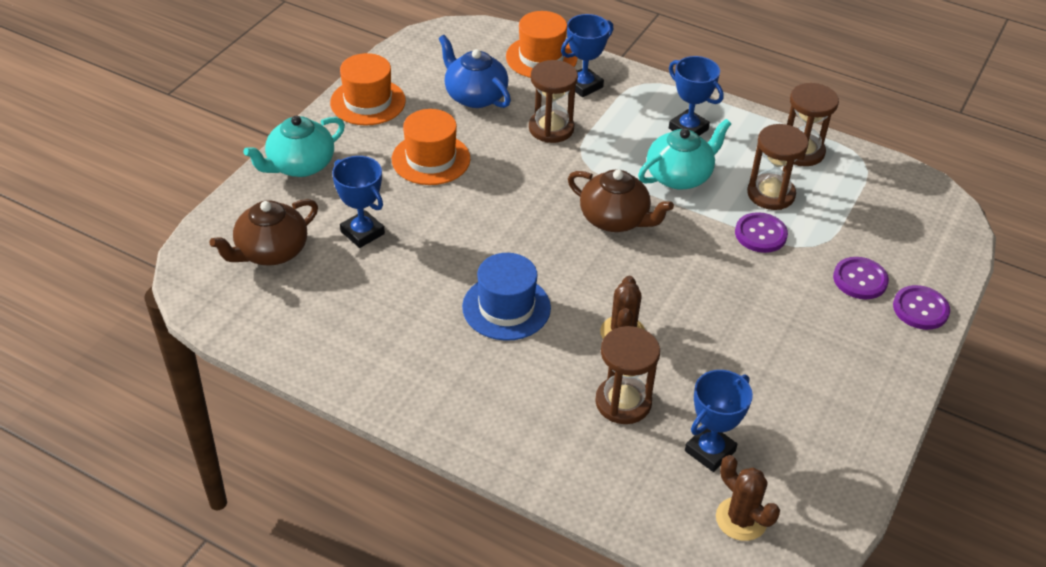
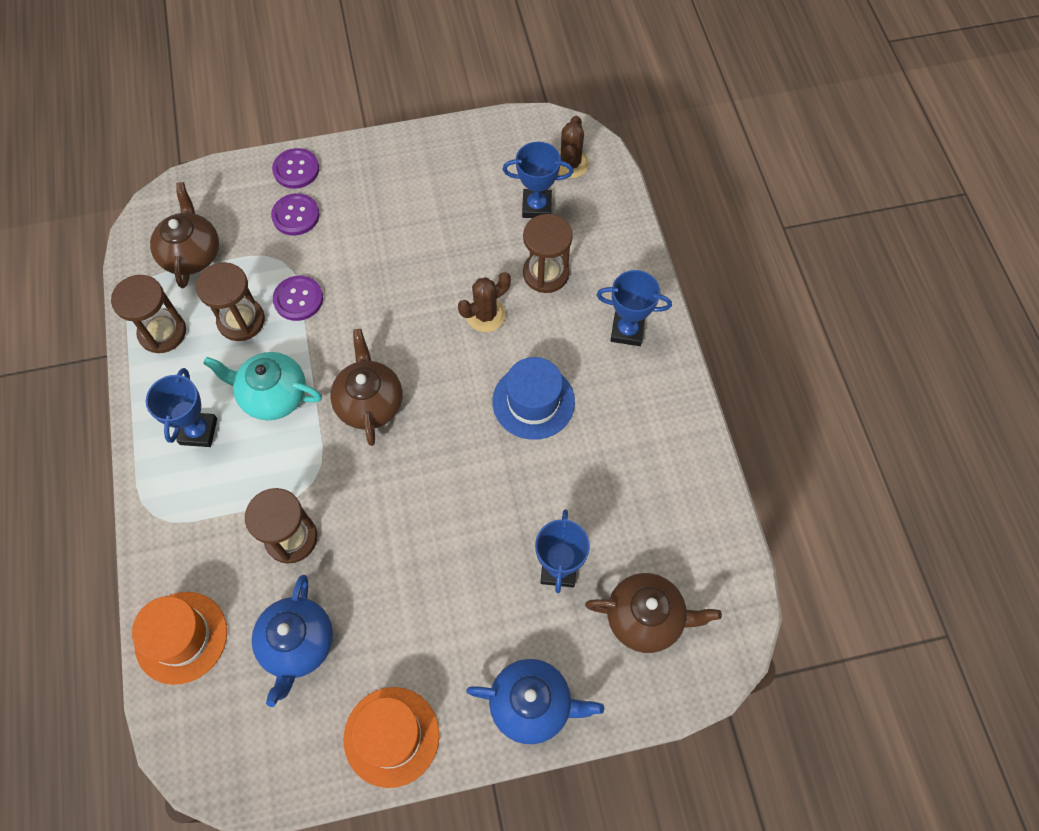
camera: 130 degrees left, 20 degrees up
(300, 165) = (532, 704): turquoise teapot -> blue teapot
(431, 159) = (422, 600): orange hat -> none
(583, 85) = (199, 562): blue trophy -> blue trophy (627, 331)
(872, 201) = (192, 254): none -> brown teapot

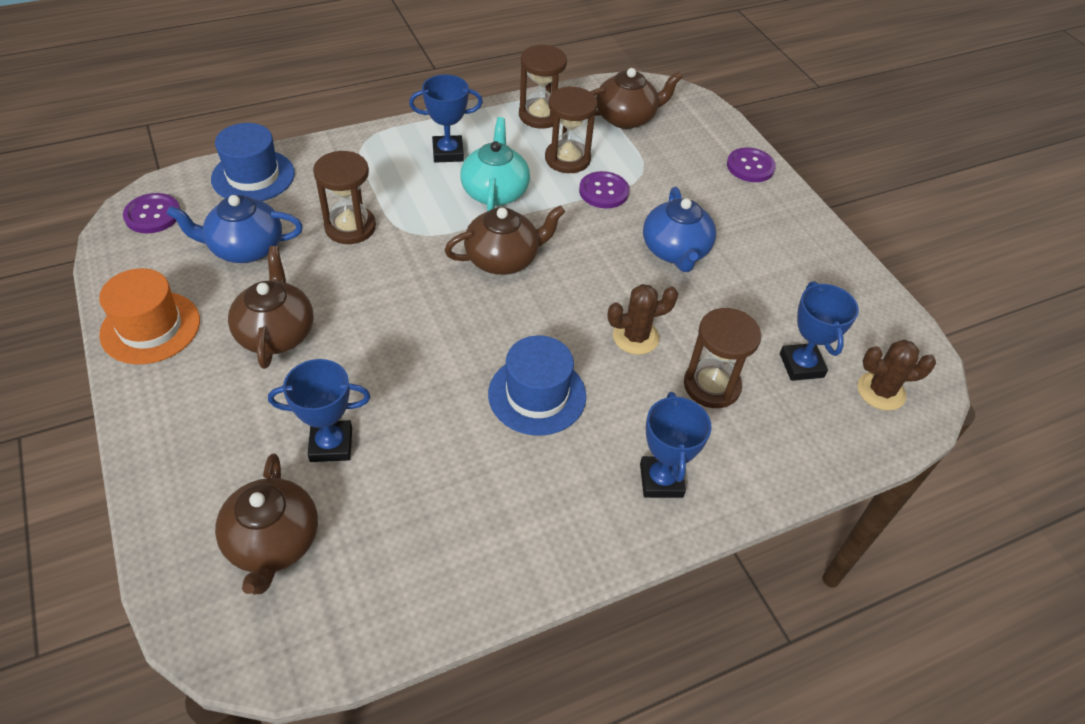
camera: 75 degrees right, 15 degrees down
(181, 637) = (253, 176): orange hat -> blue hat
(296, 215) = (697, 175): purple button -> purple button (153, 215)
(422, 613) = (276, 333): none -> brown teapot
(485, 315) = (635, 337): brown cactus -> brown cactus turned 60 degrees counterclockwise
(532, 704) = (173, 439): blue teapot -> blue teapot (675, 251)

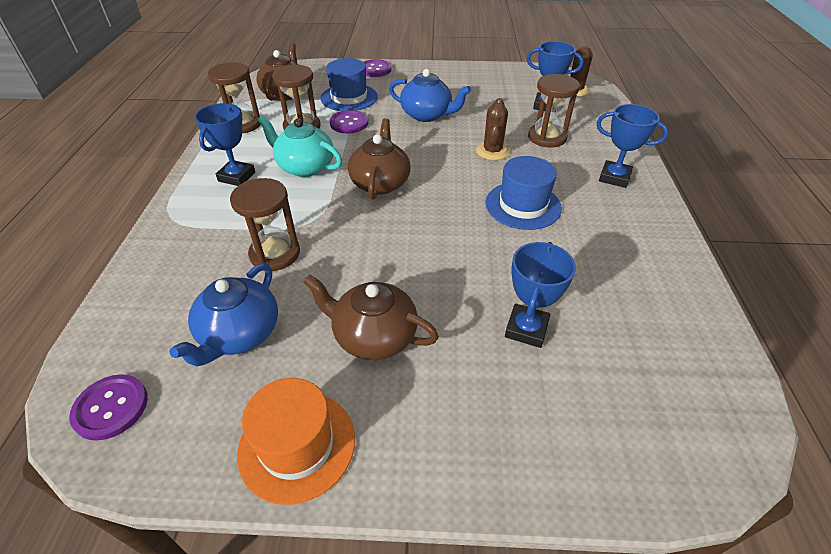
camera: 60 degrees left, 5 degrees down
(253, 176) = (137, 304): blue hat -> blue hat (349, 97)
(273, 542) = (623, 395): brown teapot -> none

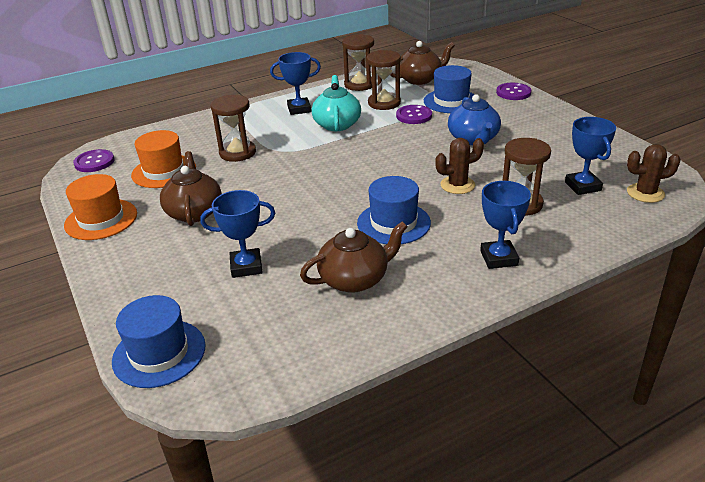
camera: 60 degrees right, 10 degrees down
(239, 334) = (164, 171): blue teapot -> orange hat
(380, 183) = (351, 156): brown teapot -> brown teapot (355, 279)
(654, 464) = (159, 353): none -> blue hat

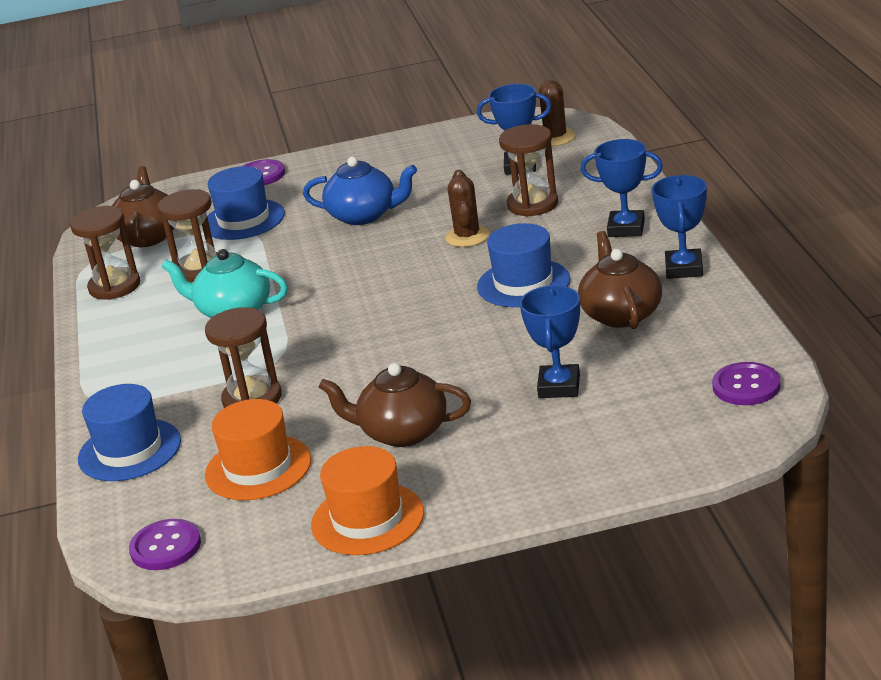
camera: 70 degrees left, 5 degrees down
(159, 353) = (699, 443): blue hat -> blue hat (129, 450)
(299, 109) = (151, 342): blue trophy -> blue trophy (684, 269)
(414, 116) = (262, 250): purple button -> purple button (746, 386)

